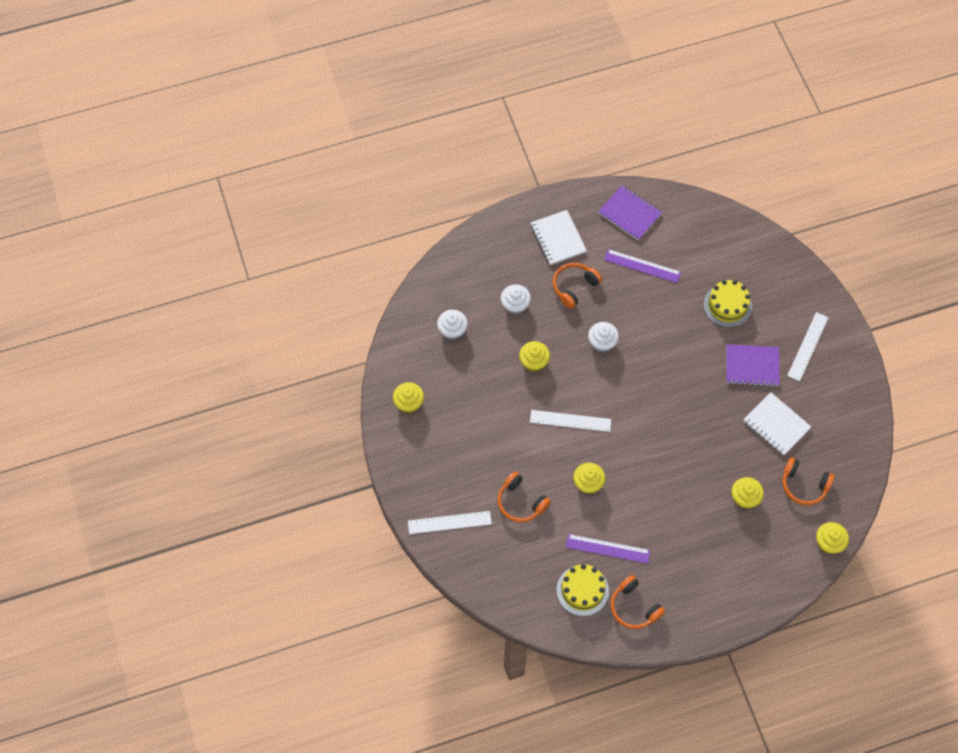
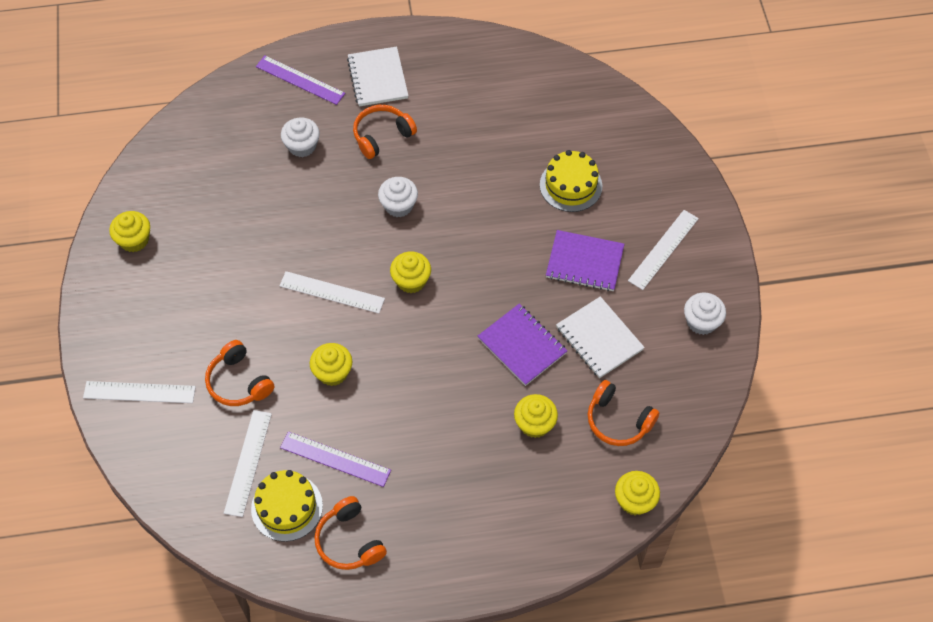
camera: 10 degrees right, 5 degrees down
(452, 330) = (215, 163): white cupcake -> white cupcake (701, 322)
(534, 362) = (306, 215): yellow cupcake -> yellow cupcake (411, 280)
(545, 562) = (248, 462): none -> white ruler
(629, 214) = (474, 63): purple notebook -> purple notebook (522, 346)
(642, 266) = (474, 124): purple ruler -> purple ruler (300, 80)

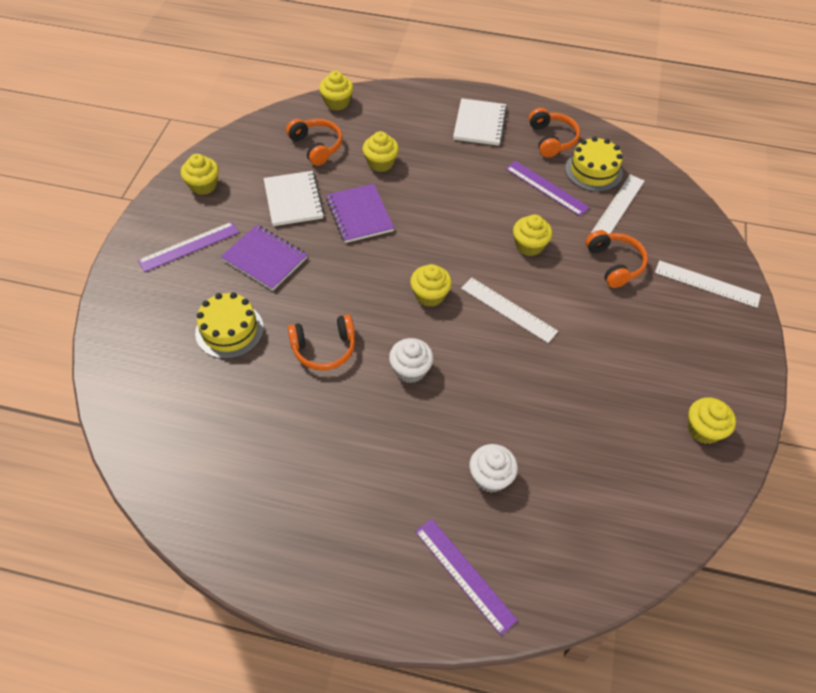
camera: 160 degrees left, 5 degrees down
(378, 78) = (366, 539): white notebook -> white notebook (479, 124)
(382, 136) = (394, 456): orange headphones -> orange headphones (324, 348)
(663, 249) = (189, 246): white ruler -> purple ruler
(701, 322) = (203, 185): white cupcake -> yellow cupcake

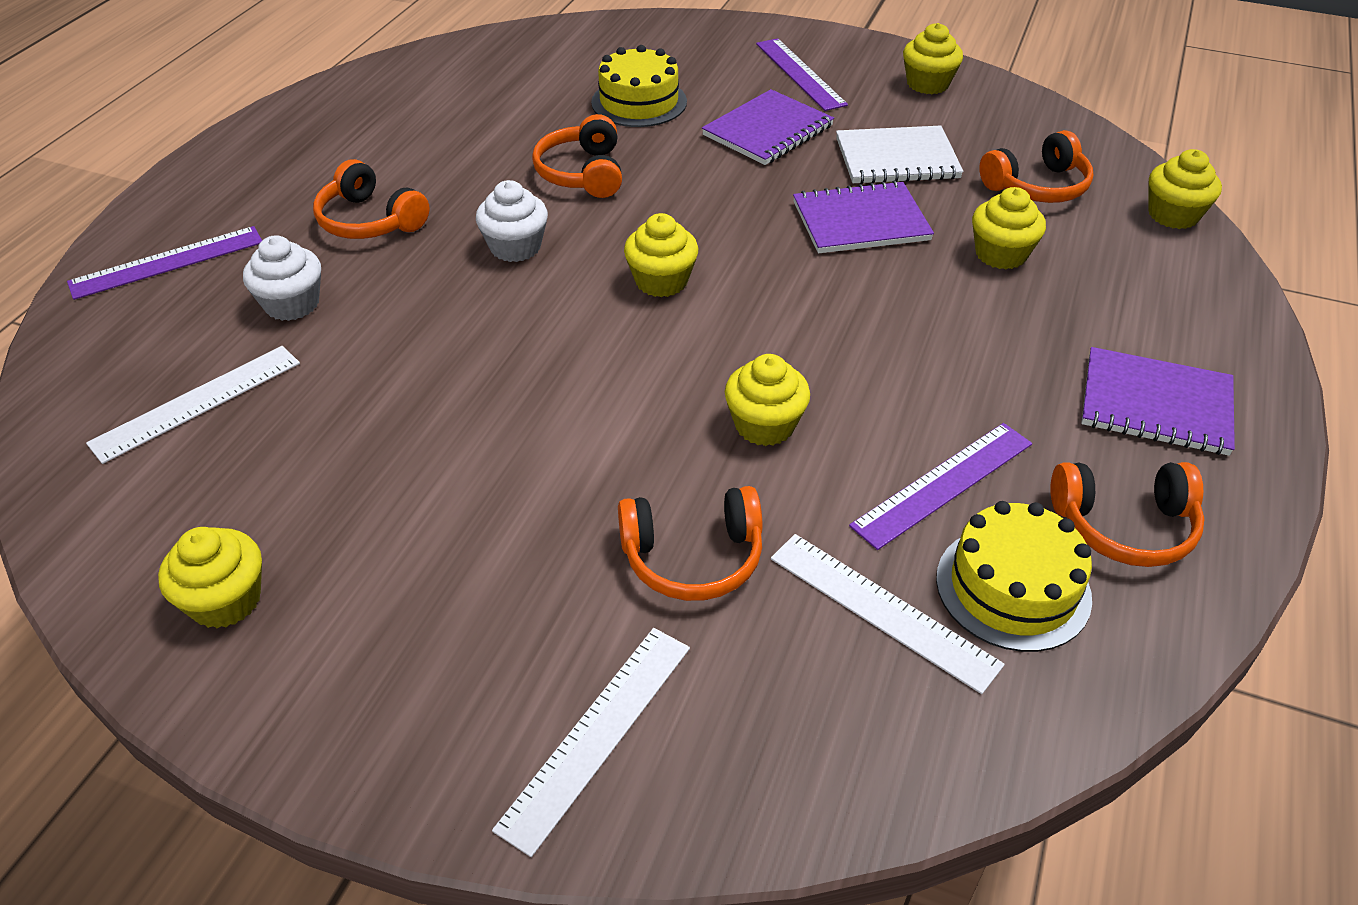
camera: 100 degrees right, 10 degrees down
(395, 459) = (370, 220): none -> orange headphones
(479, 124) = (1155, 404): white notebook -> purple notebook
(508, 309) = (605, 370): white ruler -> white ruler (197, 402)

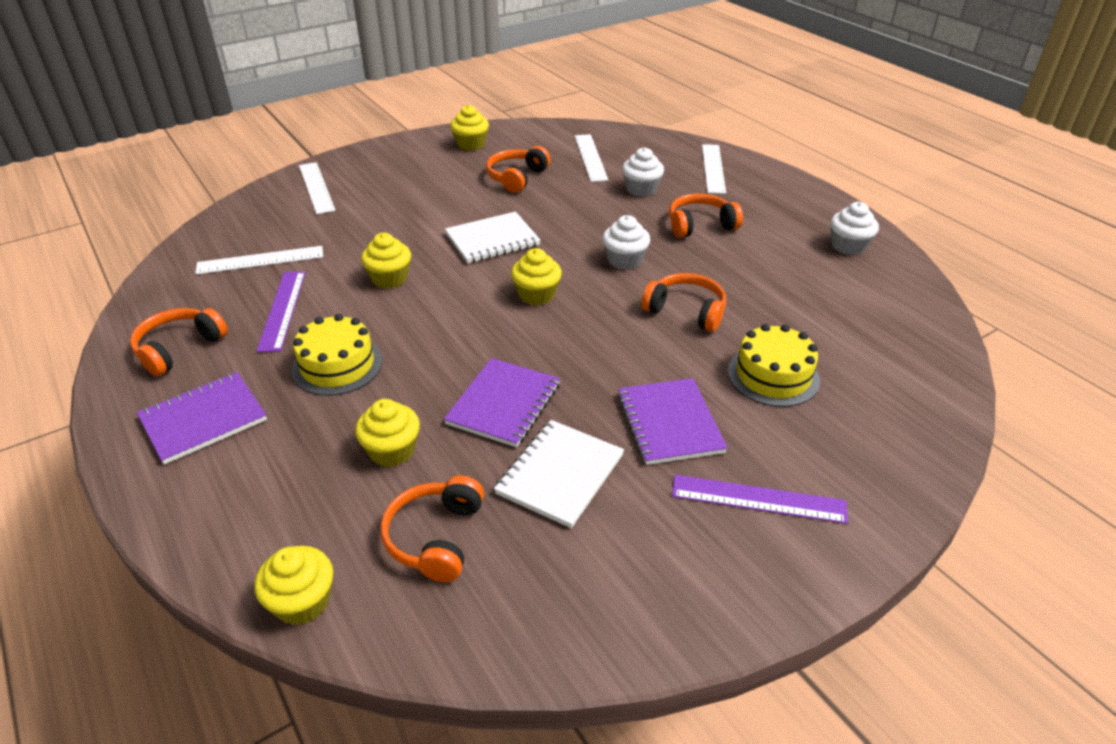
camera: 125 degrees right, 5 degrees down
(167, 262) = (713, 168): purple ruler -> white ruler
(340, 114) = (848, 246): none -> white cupcake
(571, 380) = (492, 240): none -> white notebook
(693, 557) = (351, 230): orange headphones -> orange headphones (517, 177)
(927, 84) = (667, 588): yellow cupcake -> none
(1013, 587) = (213, 296): yellow cake -> yellow cake (337, 365)

